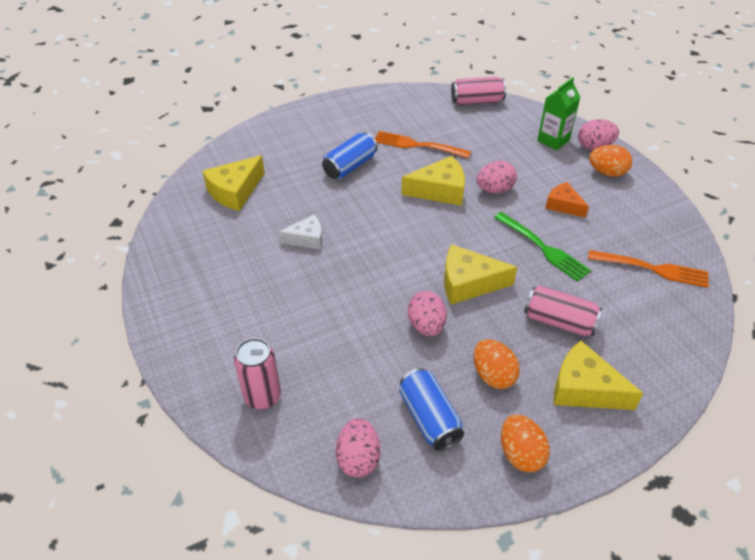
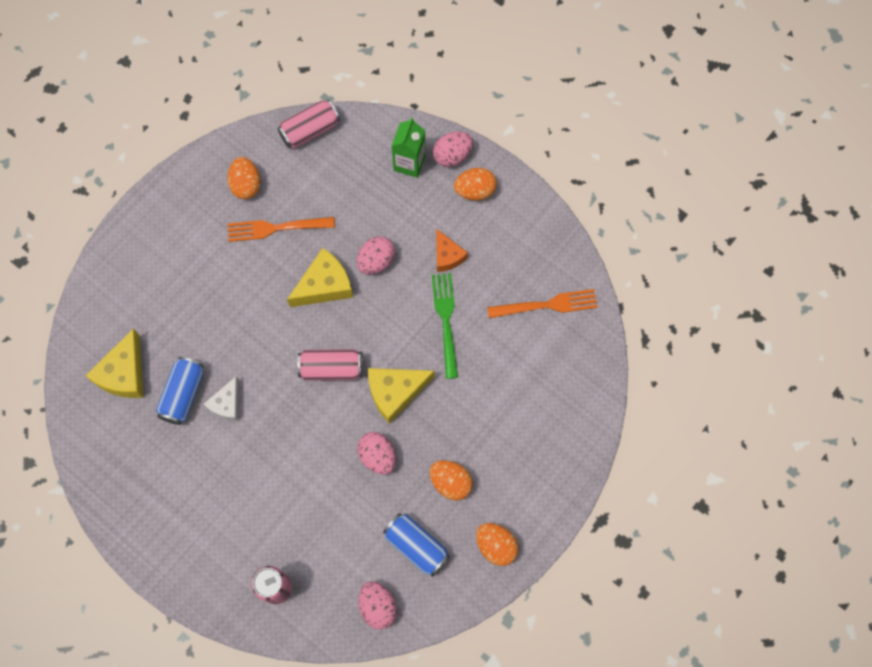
camera: 25 degrees left, 25 degrees up
(307, 239) = (227, 404): white cheese -> white cheese turned 150 degrees clockwise
(350, 166) = (221, 289): blue can -> blue can (183, 394)
(407, 115) = (246, 185): none -> orange egg
(543, 248) = (446, 320): green fork -> green fork turned 120 degrees counterclockwise
(559, 321) = (485, 401): pink can -> pink can (331, 368)
(563, 205) = (447, 256): orange cheese -> orange cheese turned 135 degrees counterclockwise
(584, 389) = (525, 463): yellow cheese -> none

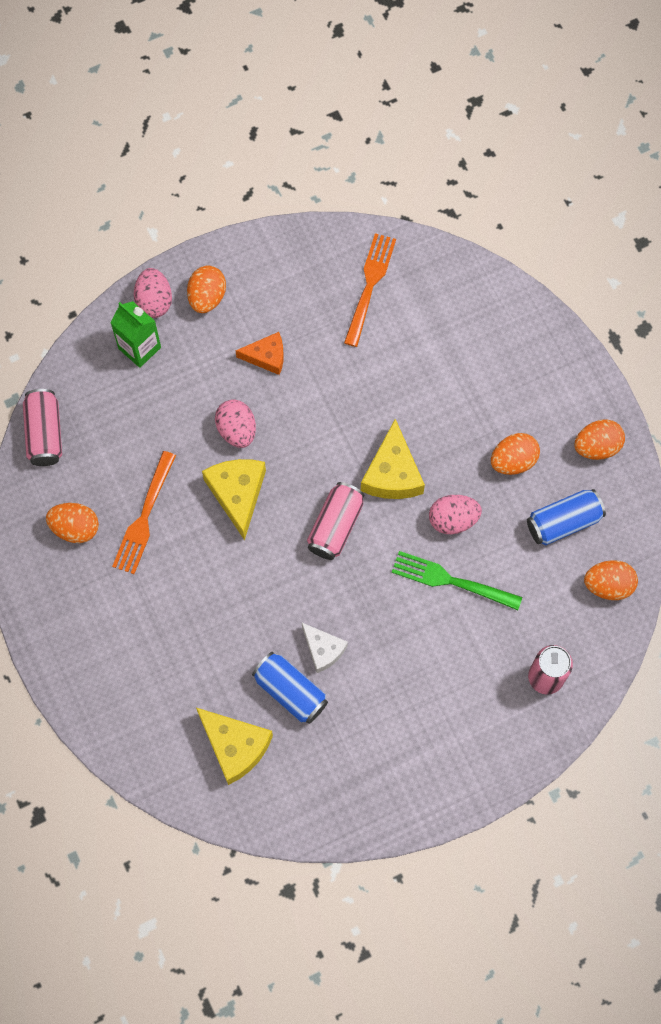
camera: 65 degrees left, 0 degrees up
(378, 606) = (608, 585): pink egg -> orange egg
(446, 320) = (338, 390): green fork -> green fork (451, 581)

